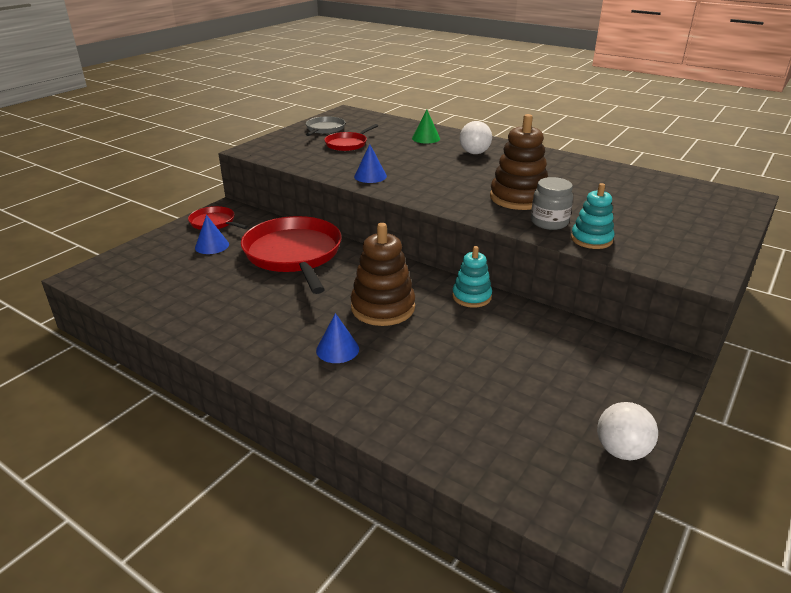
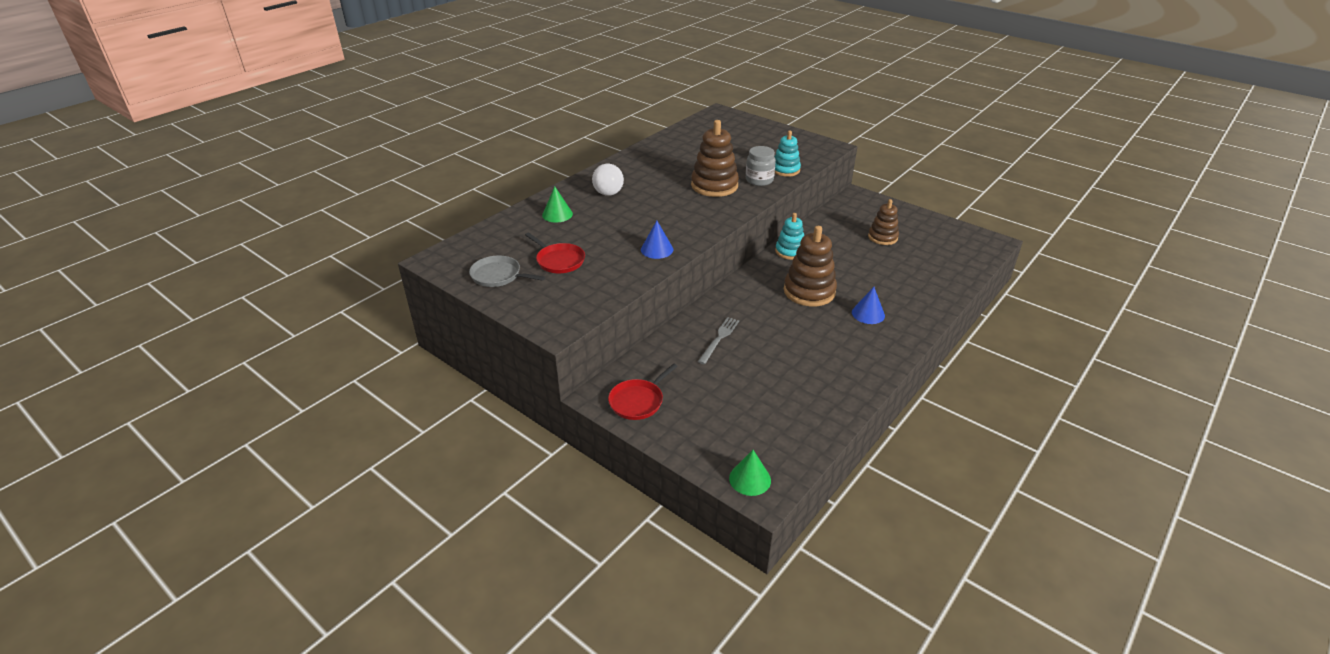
camera: 85 degrees left, 5 degrees up
(102, 270) = (750, 479): none -> green cone
(212, 246) = (696, 397): blue cone -> none
(294, 254) = (719, 339): red pan -> grey fork
(542, 379) = (882, 237): none -> brown stacking toy
(621, 451) = (937, 224): white ball -> none

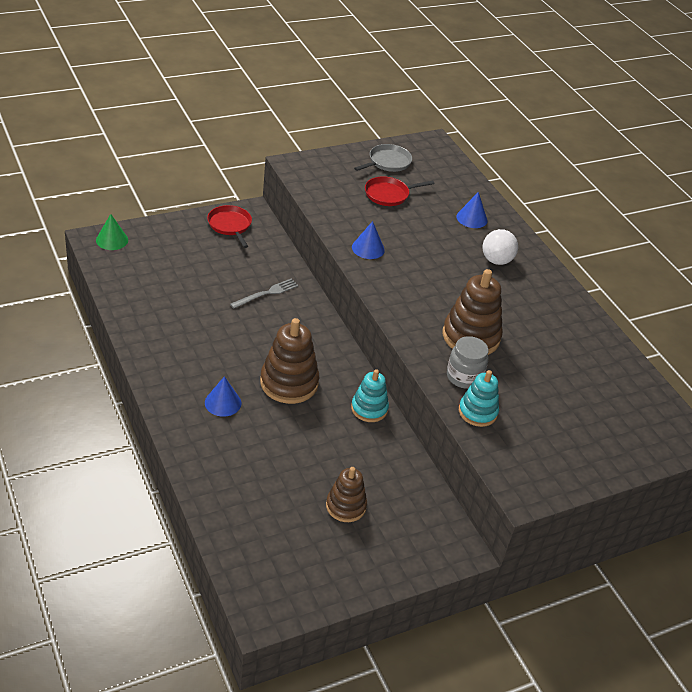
camera: 110 degrees right, 5 degrees up
(557, 214) = (471, 218): green cone -> blue cone
(719, 339) = (266, 293): grey fork -> grey fork turned 90 degrees counterclockwise

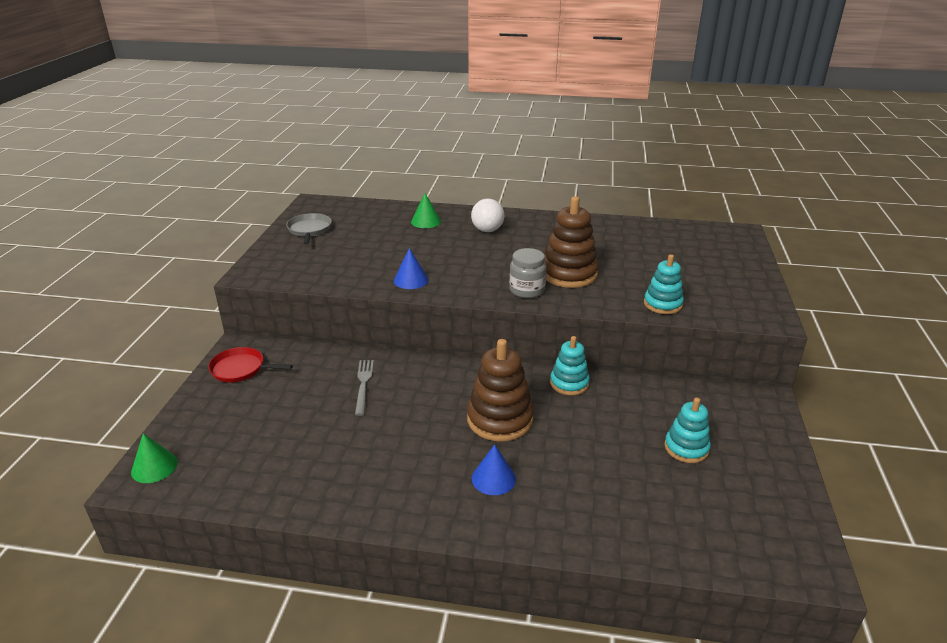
camera: 50 degrees left, 10 degrees down
(346, 506) = (686, 448): brown stacking toy -> turquoise stacking toy
(389, 194) = (352, 244): red pan -> none
(464, 377) = (615, 295): grey jar -> grey jar (527, 290)
(471, 218) = (426, 221): blue cone -> green cone

